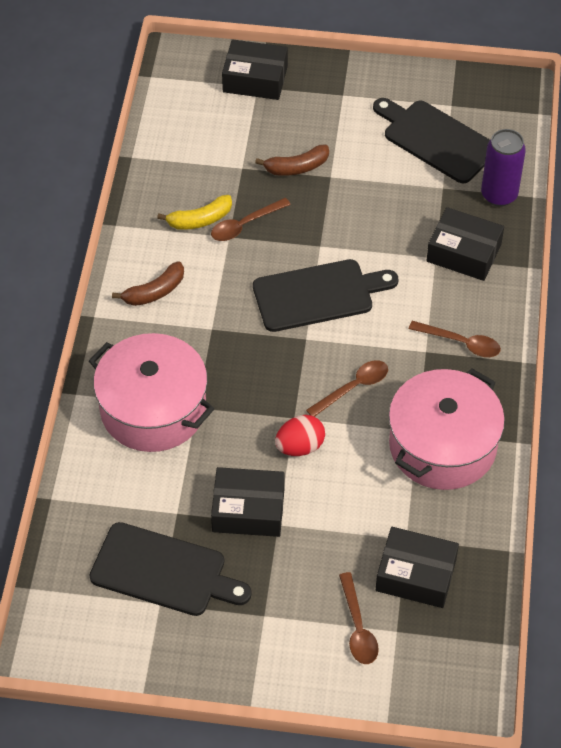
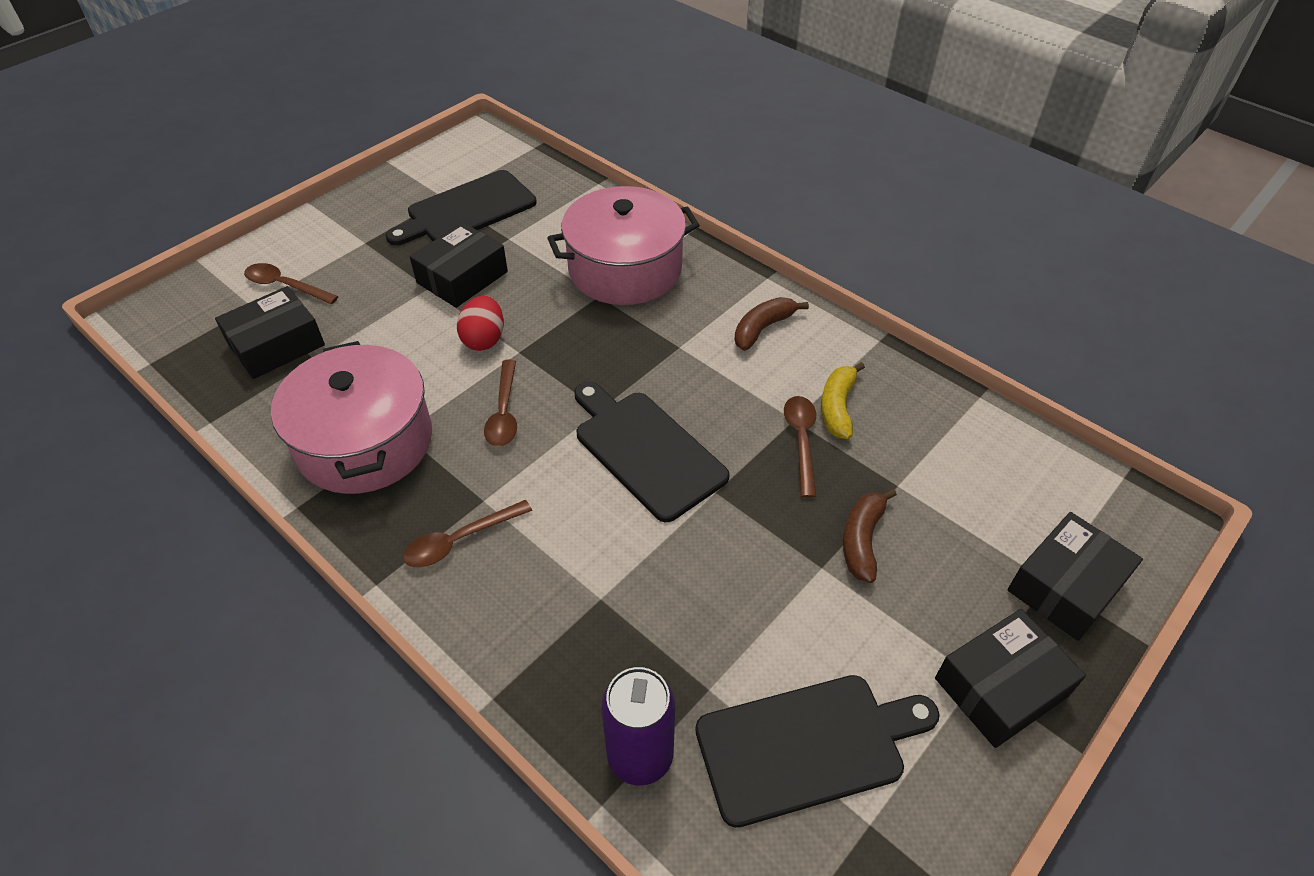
camera: 125 degrees right, 5 degrees down
(154, 292) = (763, 328): brown banana -> brown banana turned 45 degrees clockwise
(318, 295) = (646, 450): black cutting board -> black cutting board turned 120 degrees clockwise
(463, 253) = (580, 635): black box -> black box (1000, 687)

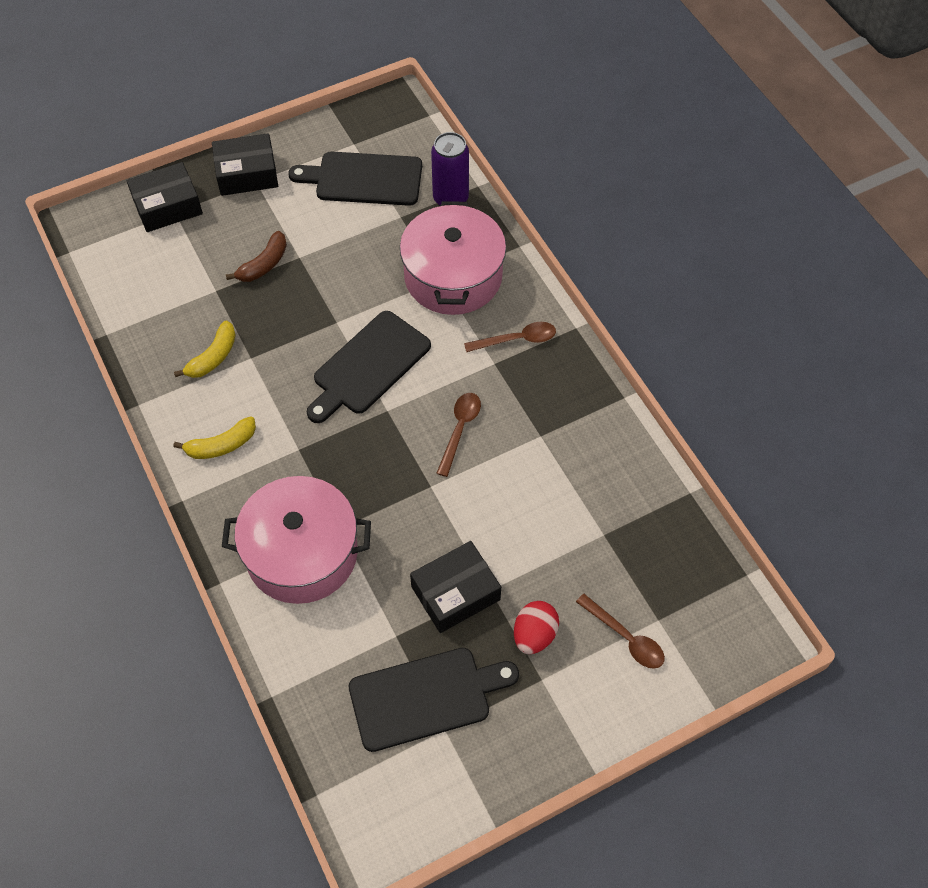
camera: 160 degrees left, 10 degrees up
(276, 344) = (635, 561): black box -> none
(365, 442) = (570, 436): pink pot -> pink pot (453, 276)
(484, 339) = (455, 509): red egg -> red egg (534, 635)
(646, 450) = (368, 366): black cutting board -> black cutting board turned 60 degrees clockwise
(763, 328) = (221, 445): brown banana -> yellow banana
(801, 441) = (257, 339): brown spoon -> none

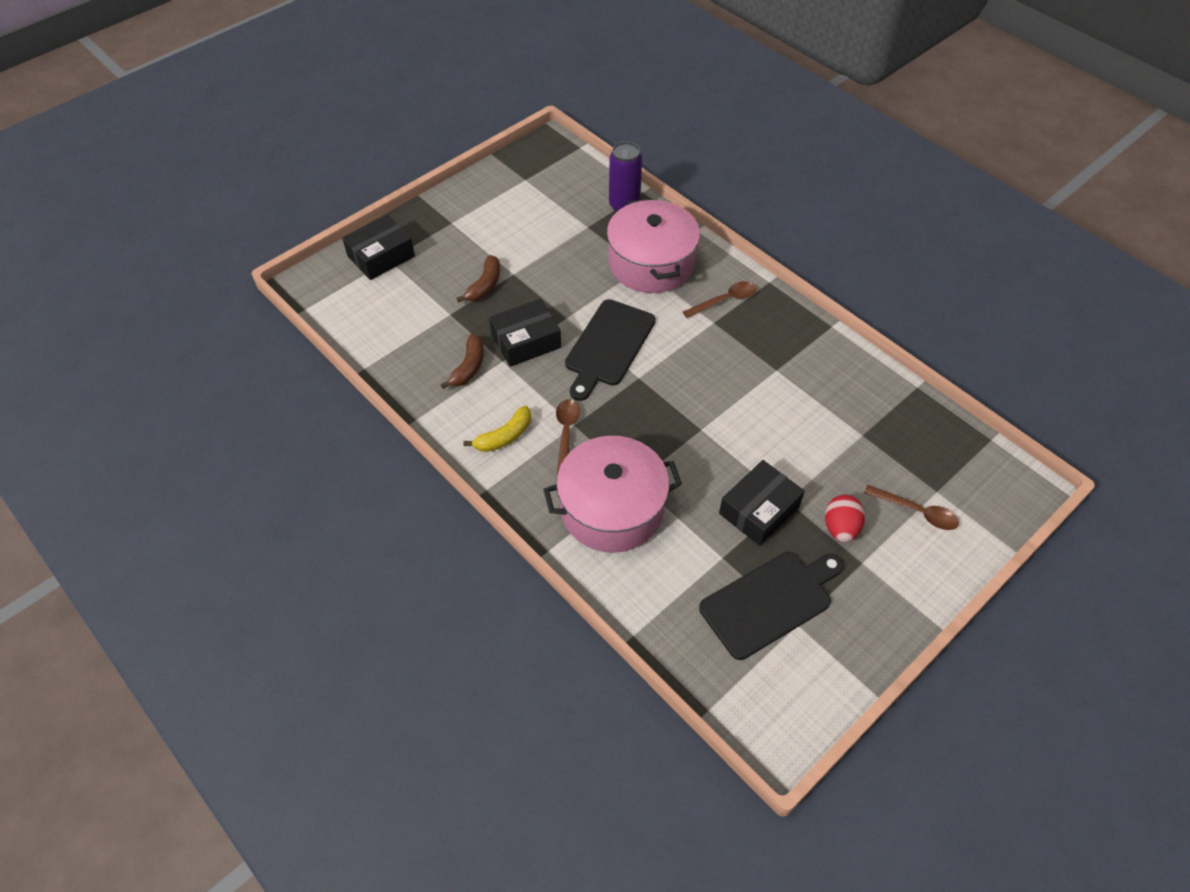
camera: 15 degrees left, 5 degrees down
(213, 357) = (468, 367): yellow banana -> brown banana
(247, 174) = (442, 218): black box -> black box (526, 341)
(364, 179) = (544, 204): black cutting board -> none
(460, 430) = (707, 379): brown spoon -> brown spoon (566, 433)

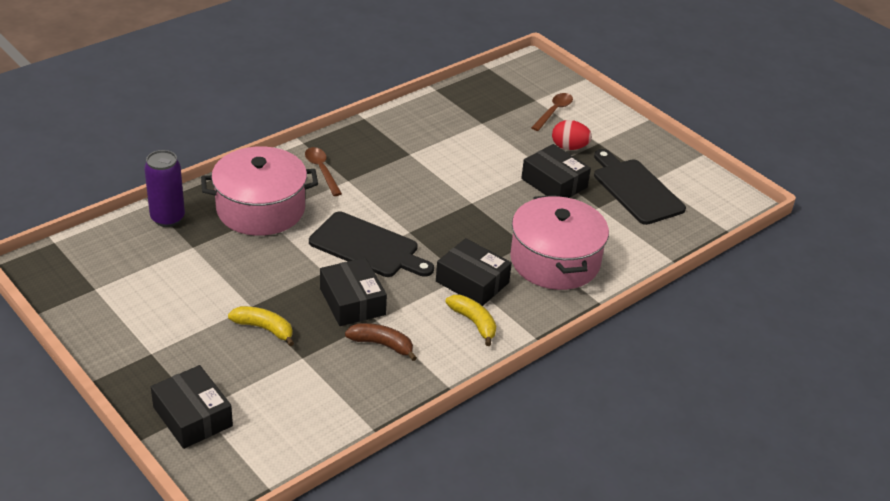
camera: 90 degrees left, 15 degrees down
(484, 285) = (264, 329): brown banana -> yellow banana
(566, 433) = (472, 282): brown spoon -> black box

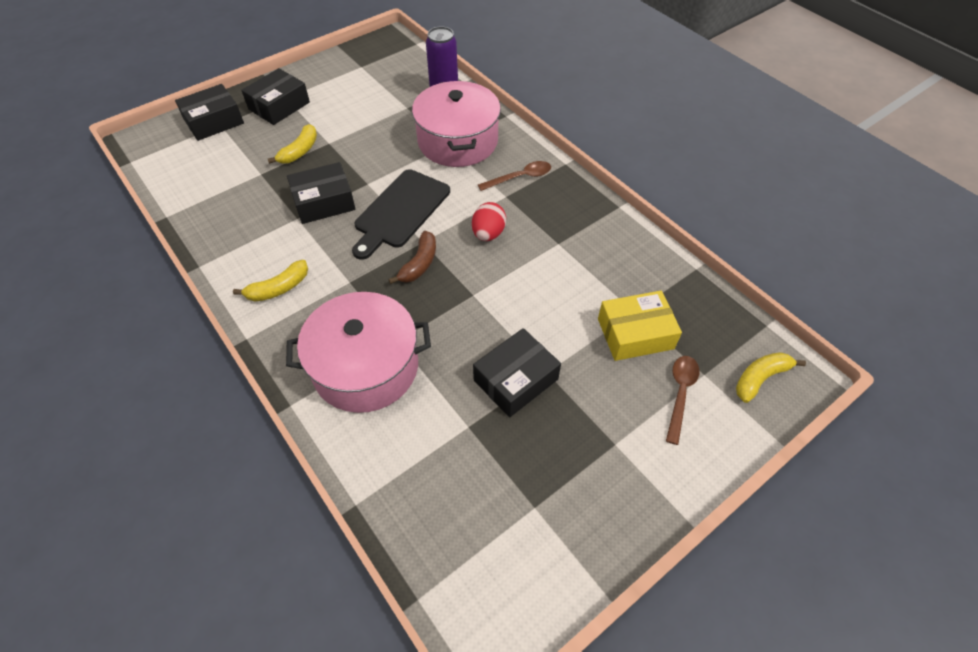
camera: 95 degrees right, 15 degrees up
(382, 345) = (263, 222): brown banana -> brown banana (419, 264)
(472, 282) = (339, 289): black box -> black box (279, 106)
(503, 124) = (635, 333): none -> yellow box
(535, 78) = (760, 378): none -> yellow banana
(554, 112) = (680, 394): brown spoon -> brown spoon turned 105 degrees counterclockwise
(569, 147) = (597, 405): red egg -> red egg (488, 234)
(636, 189) = (509, 479): black cutting board -> none

